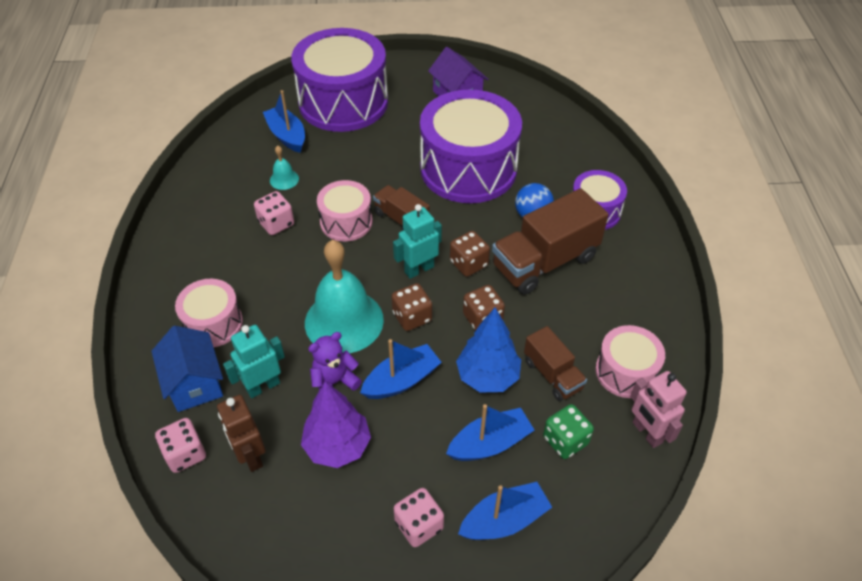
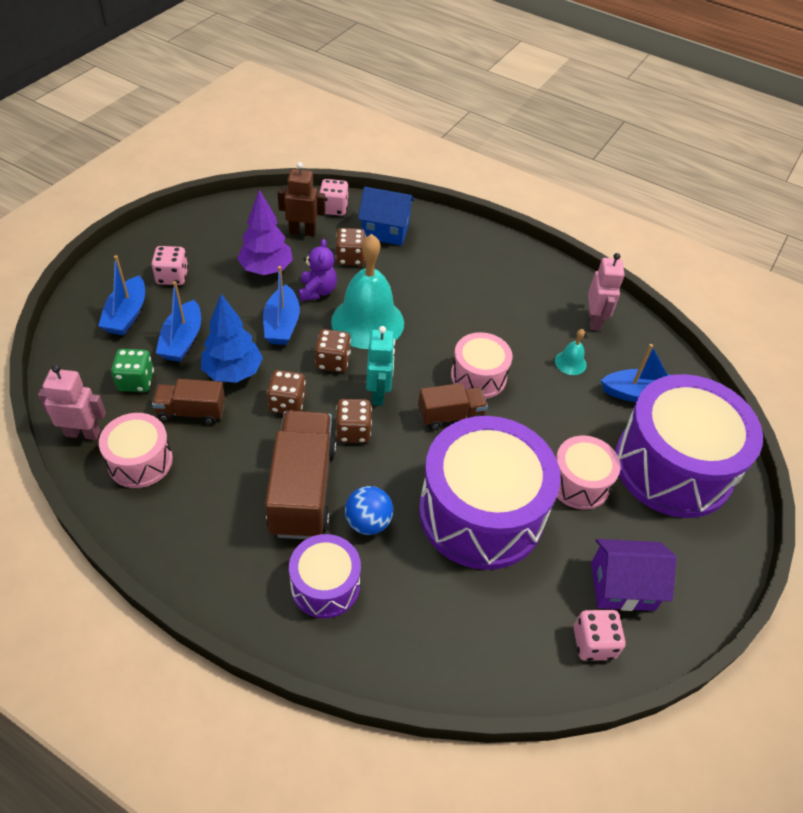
camera: 120 degrees right, 0 degrees up
(213, 323) = (431, 257): pink drum -> pink drum (579, 483)
(220, 184) = (594, 320): none -> pink robot
(263, 386) = (350, 258): turquoise robot -> brown dice
(276, 223) = (513, 332): pink dice -> pink dice (593, 643)

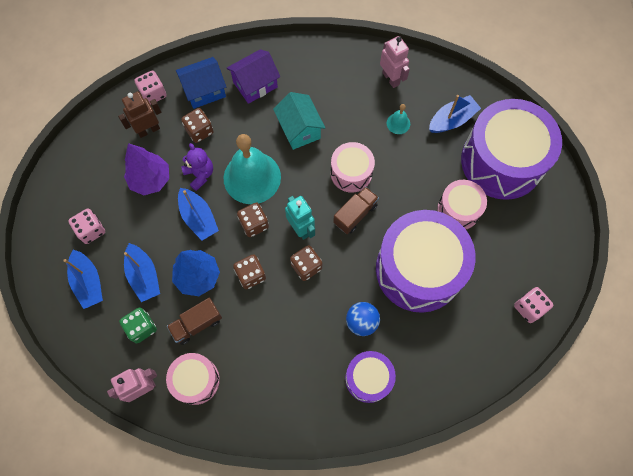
camera: 30 degrees left, 20 degrees up
(302, 489) = (308, 328): brown truck -> none
(454, 310) = (299, 129): none -> turquoise house
(622, 586) = (522, 262): purple house -> purple house (255, 85)

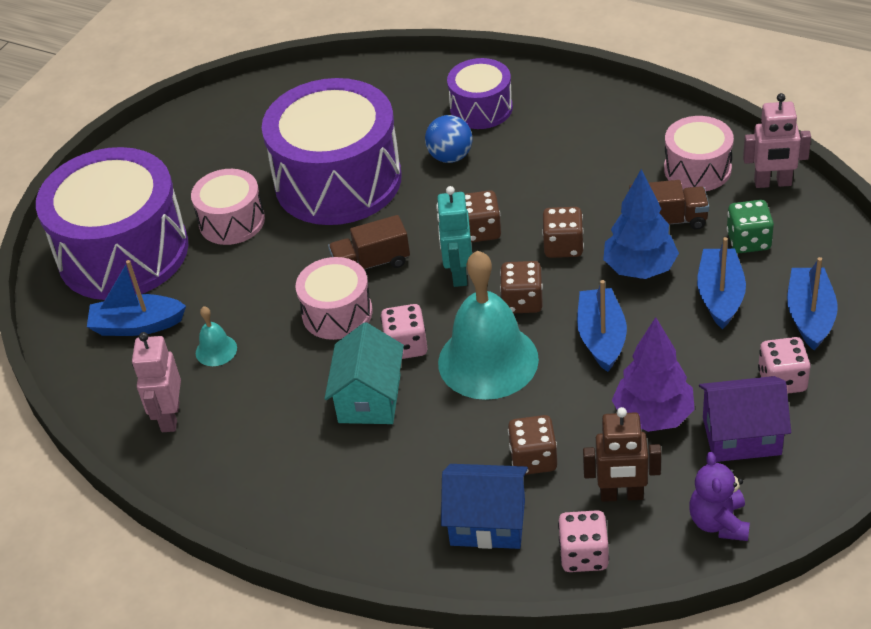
camera: 145 degrees left, 25 degrees down
(200, 174) = (568, 394): purple teddy bear -> purple teddy bear (719, 522)
(255, 85) = (393, 497): purple house -> purple house (741, 436)
(529, 308) = (243, 108): pink dice -> pink dice (406, 346)

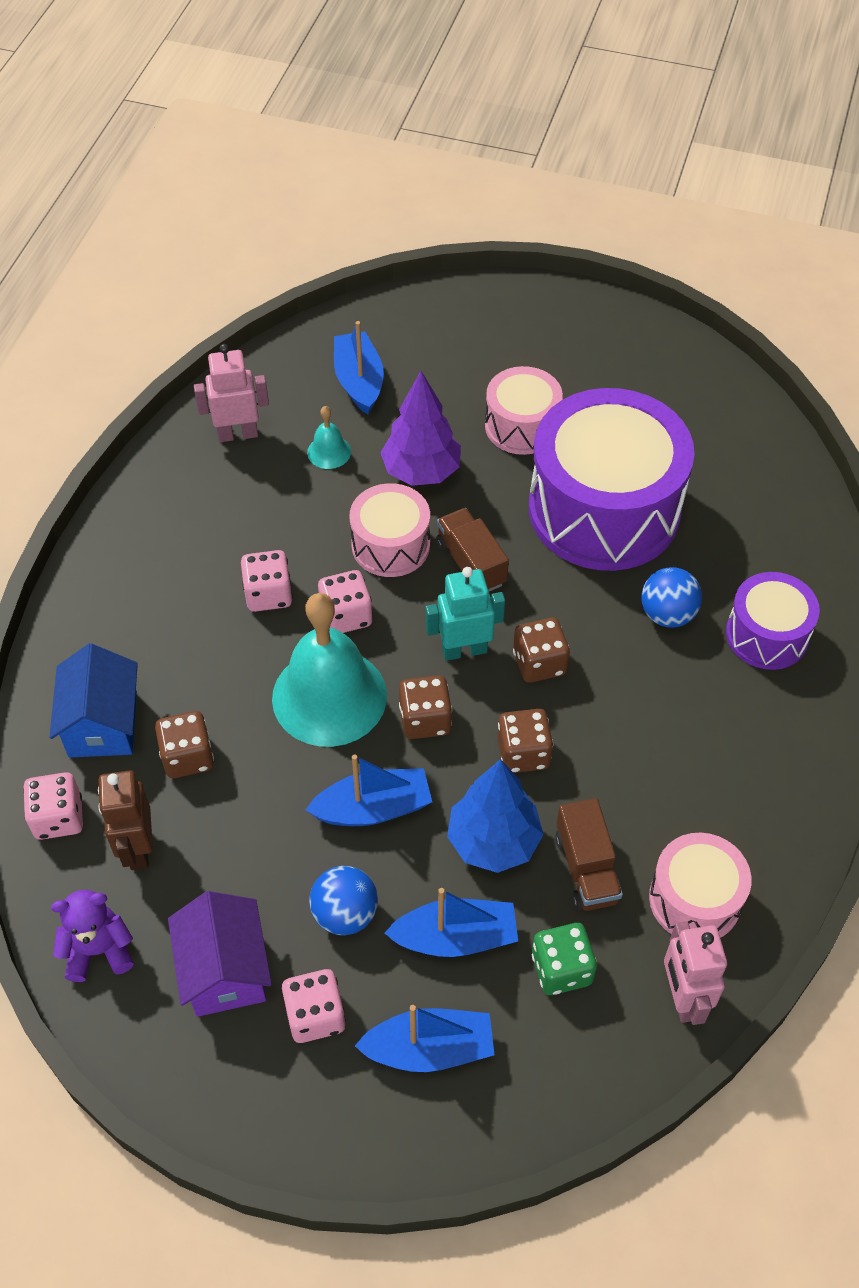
camera: 75 degrees right, 10 degrees up
(123, 252) = (462, 346): purple drum -> none
(369, 398) = (268, 594): turquoise house -> pink dice
(653, 416) = (252, 872): purple tree -> purple tree (421, 471)
(695, 359) = (345, 914): none -> blue ball

